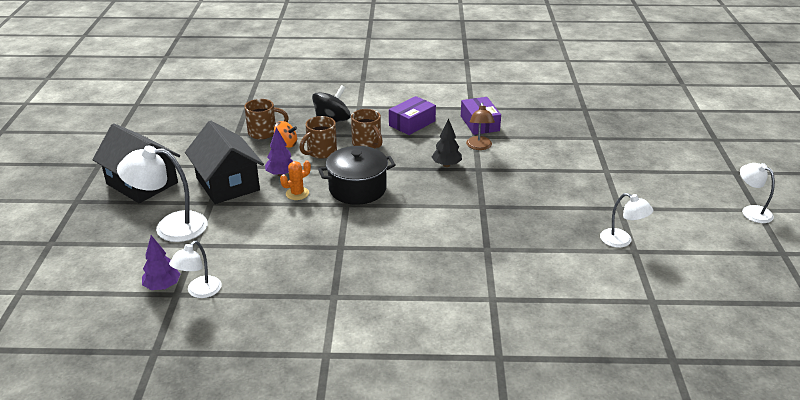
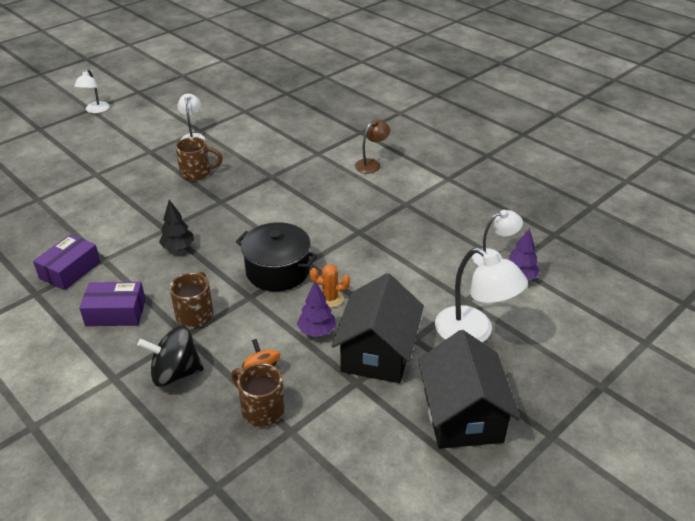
camera: 135 degrees left, 5 degrees up
(321, 152) = (247, 334): brown mug -> brown mug (197, 173)
(479, 146) = (122, 247): brown lamp -> brown lamp (371, 164)

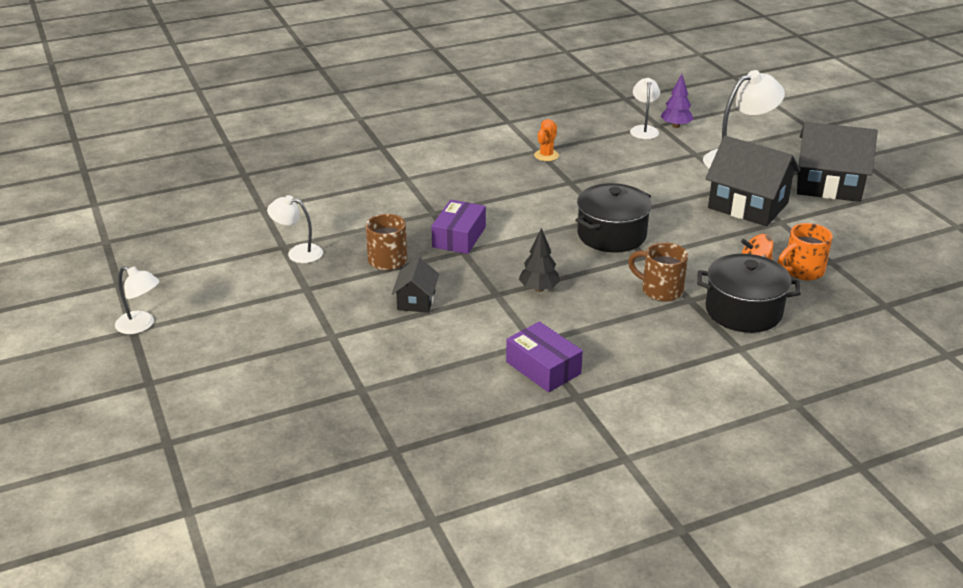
camera: 70 degrees left, 5 degrees down
(116, 312) = (637, 340): purple box -> purple box (459, 237)
(146, 196) = (416, 300): none -> black house
(175, 373) = (743, 311): black spinning top -> black pot
(261, 409) = (802, 271): brown mug -> orange mug
(317, 331) = (710, 229): purple tree -> none
(330, 298) = (667, 214): orange cactus -> orange cactus (546, 155)
(371, 164) = (452, 153): brown lamp -> none

